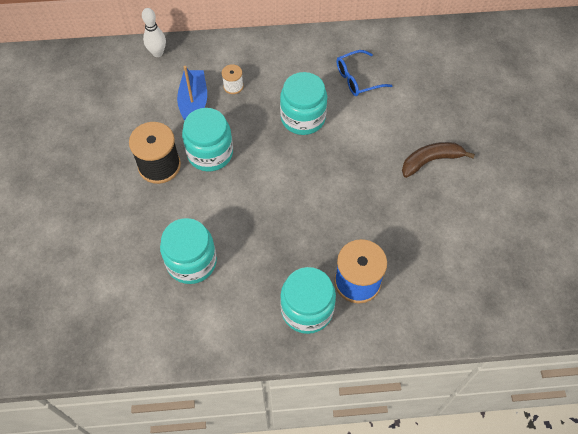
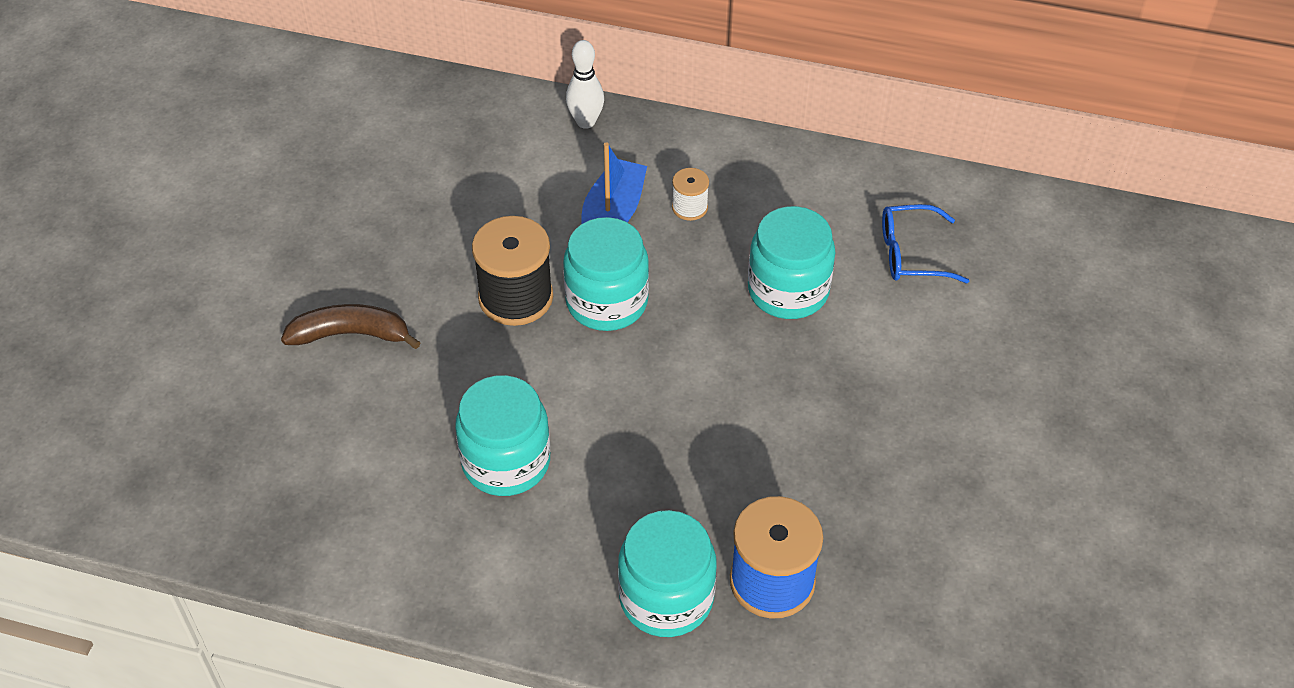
camera: 20 degrees right, 10 degrees down
(430, 161) = (987, 425): brown banana -> brown banana (351, 334)

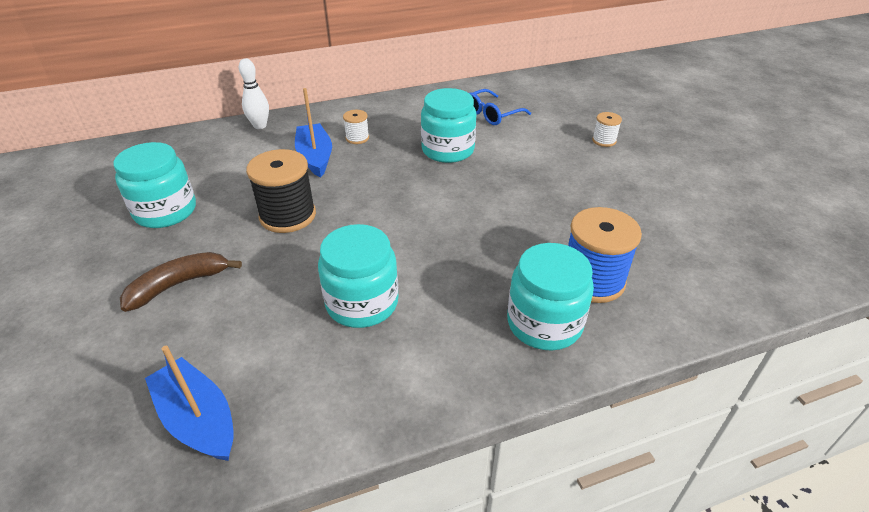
camera: 35 degrees left, 10 degrees down
(283, 499) = (198, 419): none -> blue boat
(607, 302) = (349, 194): turquoise jar -> turquoise jar (165, 211)
(1024, 388) = (604, 141): none -> white spool

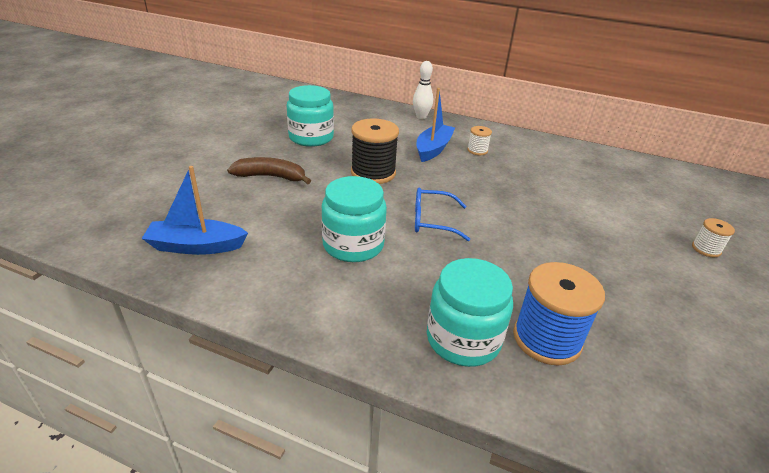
camera: 40 degrees right, 5 degrees down
(198, 419) = (196, 246): blue boat -> blue boat turned 90 degrees counterclockwise
(448, 150) = (538, 188): turquoise jar -> none
(491, 114) = (611, 181): blue glasses -> blue glasses (432, 221)

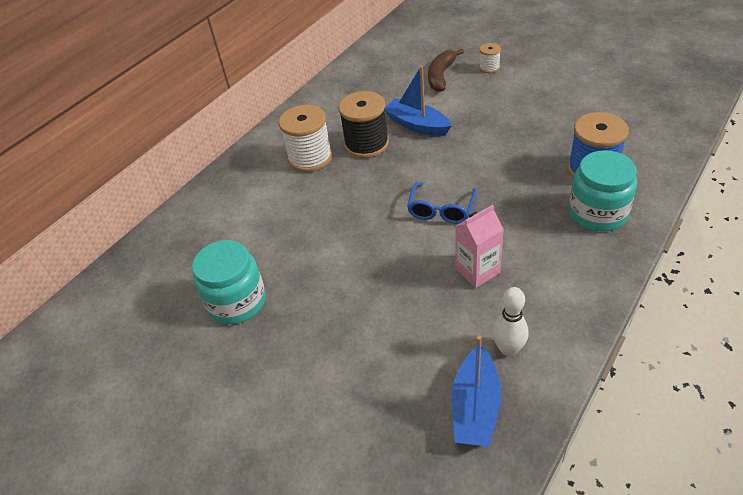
camera: 70 degrees left, 10 degrees up
(271, 177) = (333, 343): brown banana -> brown banana (441, 76)
(353, 245) = (477, 271): turquoise jar -> pink carton
(373, 173) = (342, 246): black spool -> black spool (366, 144)
(421, 117) = (211, 191): white bowling pin -> white bowling pin (508, 349)
(433, 149) = (298, 191): blue boat -> blue boat (417, 125)
(477, 150) = (310, 158): white spool -> white spool, size x1.98

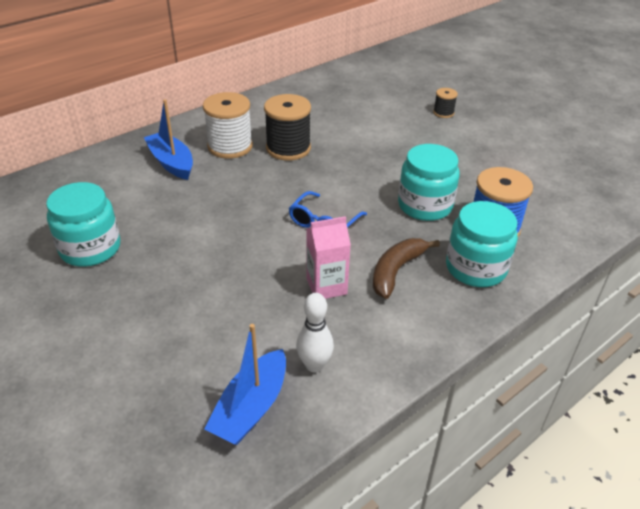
camera: 10 degrees right, 5 degrees down
(417, 125) = (345, 144): blue boat -> blue boat (171, 163)
(441, 76) = (393, 108): brown banana -> brown banana (396, 271)
(489, 68) = (443, 113): white spool -> black spool
(522, 166) = (425, 205): none -> turquoise jar

